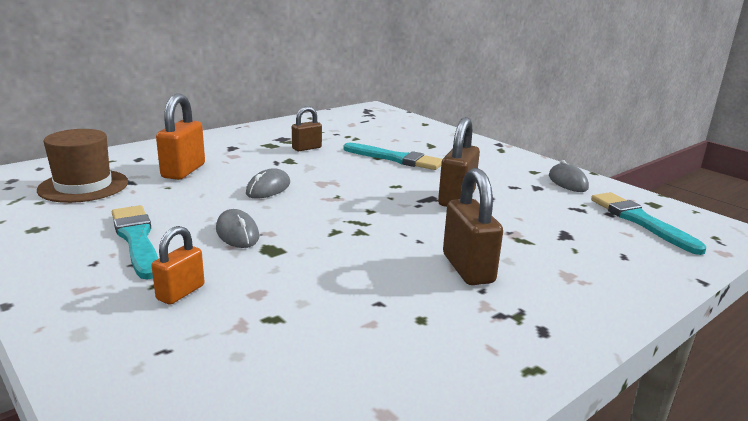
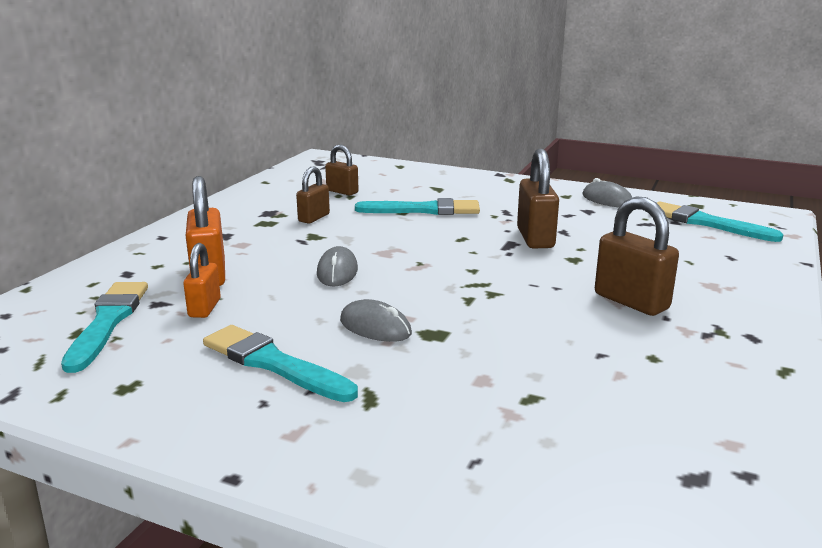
camera: 25 degrees left, 0 degrees up
(83, 186) = (108, 322): brown hat -> turquoise brush
(180, 292) = (407, 402): orange padlock -> orange padlock (204, 308)
(353, 134) = (342, 192): none -> brown padlock

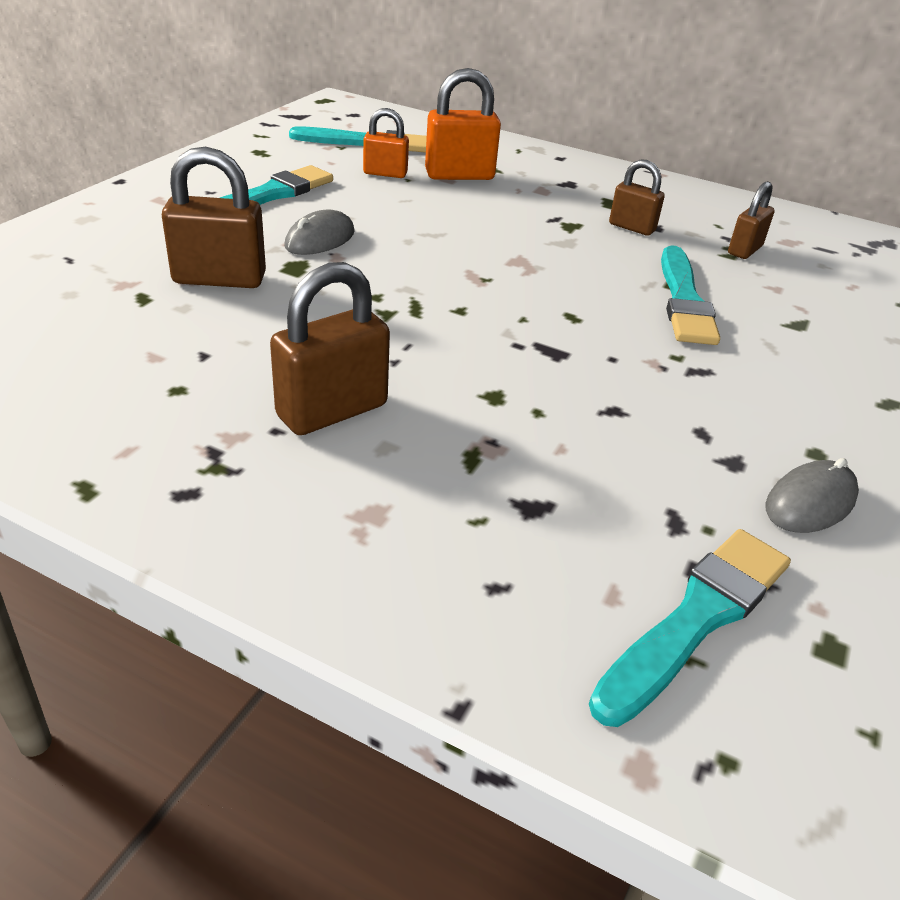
camera: 90 degrees right, 15 degrees up
(337, 272) = (461, 231): grey mouse -> none
(535, 238) = (577, 376): brown padlock -> brown padlock (219, 279)

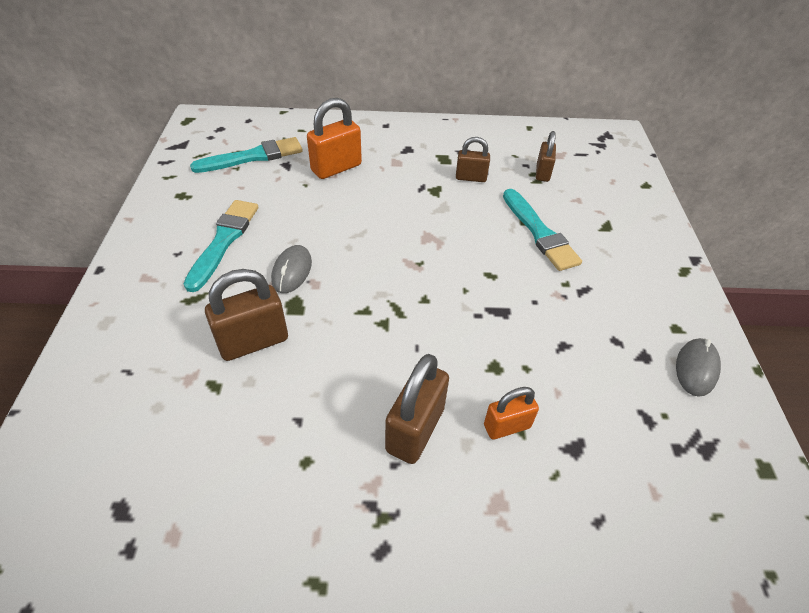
camera: 25 degrees left, 10 degrees up
(385, 173) = (287, 185): orange padlock -> orange padlock (507, 426)
(696, 618) = (701, 485): turquoise brush -> none

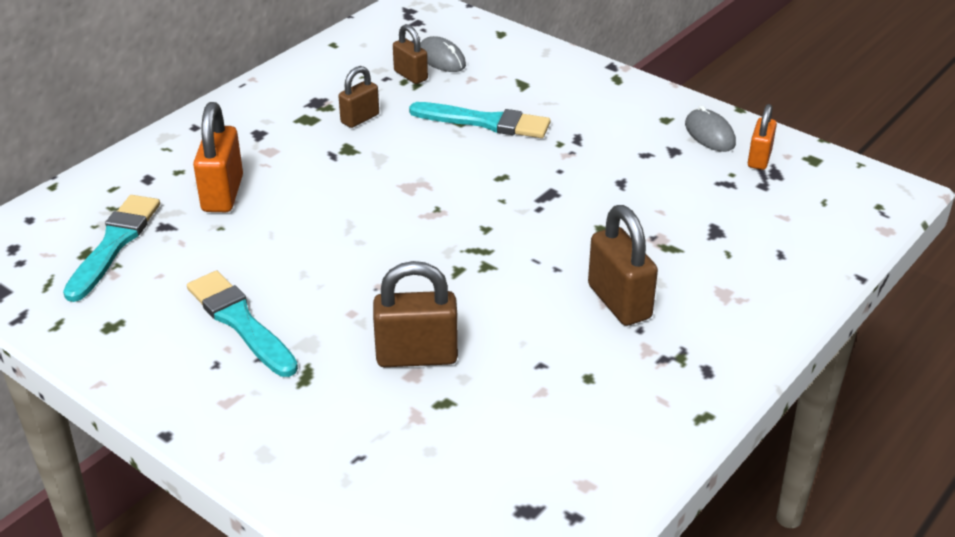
camera: 50 degrees left, 10 degrees down
(253, 341) = (417, 356): brown padlock -> brown padlock turned 75 degrees clockwise
(292, 271) = (349, 293): grey mouse -> grey mouse (441, 59)
(507, 426) = (664, 253): orange padlock -> orange padlock (759, 159)

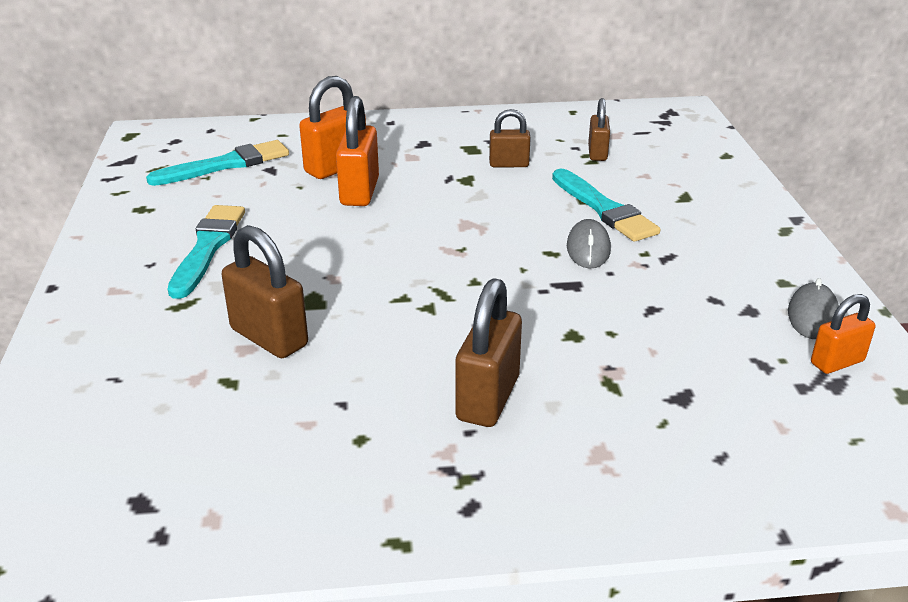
camera: 45 degrees right, 5 degrees down
(281, 205) = (359, 192): none -> orange padlock
(441, 59) = (642, 152): grey mouse -> grey mouse (588, 248)

